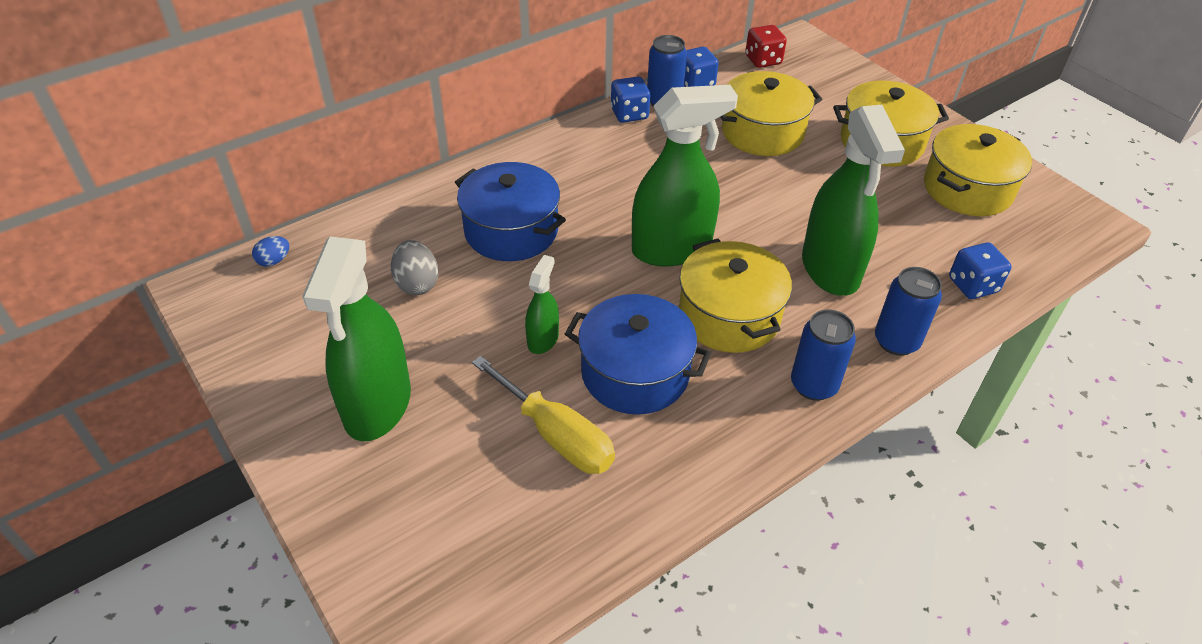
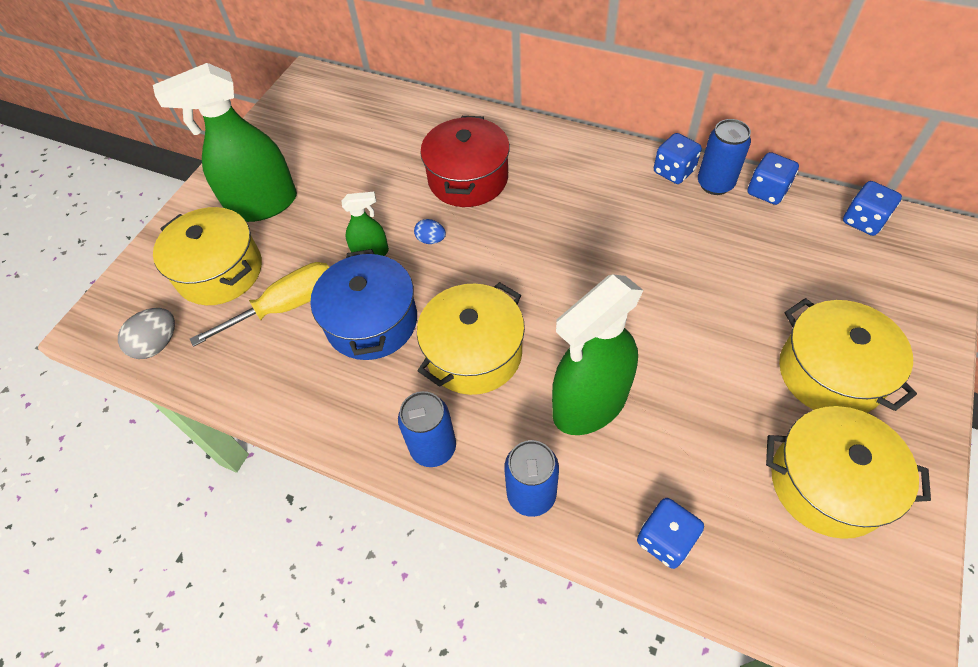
camera: 65 degrees right, 10 degrees up
(274, 261) = (351, 90): blue egg -> blue egg (431, 240)
(417, 283) = (378, 162): grey egg -> grey egg (157, 344)
(511, 231) = (468, 179): blue pot -> red pot
(556, 435) = (287, 306): yellow screwdriver -> yellow screwdriver turned 135 degrees counterclockwise
(672, 249) = (525, 280): green spray bottle -> none
(762, 132) = (743, 270): yellow pot -> yellow pot (220, 271)
(763, 60) = (863, 221): red dice -> blue dice

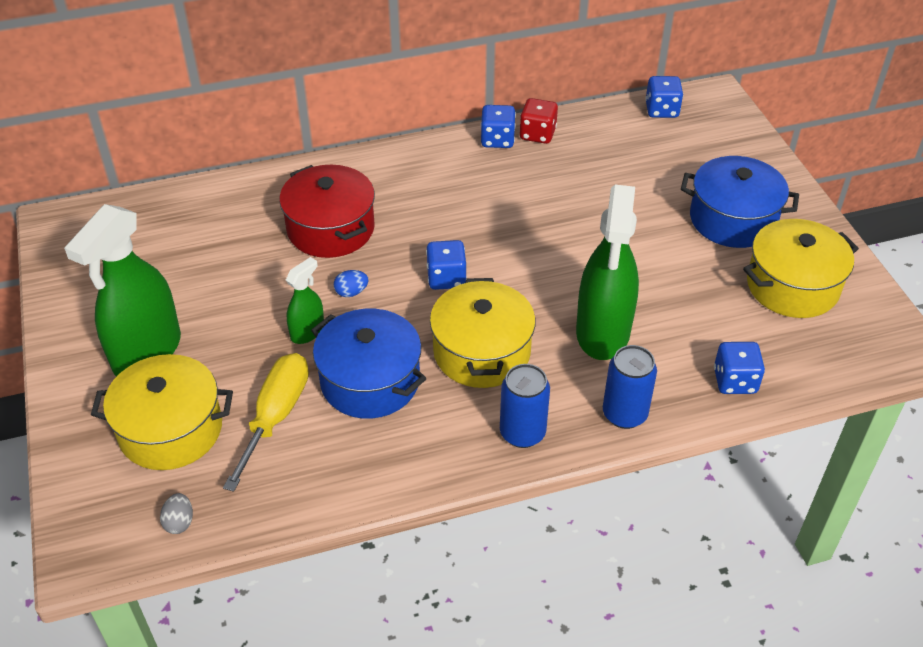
camera: 45 degrees left, 10 degrees down
(157, 344) = (179, 522): grey egg -> grey egg, size x0.62
(715, 184) = (537, 134): blue can -> red dice
(767, 191) = (579, 121): blue dice -> blue dice (446, 278)
(830, 373) = (732, 219): yellow pot -> blue pot

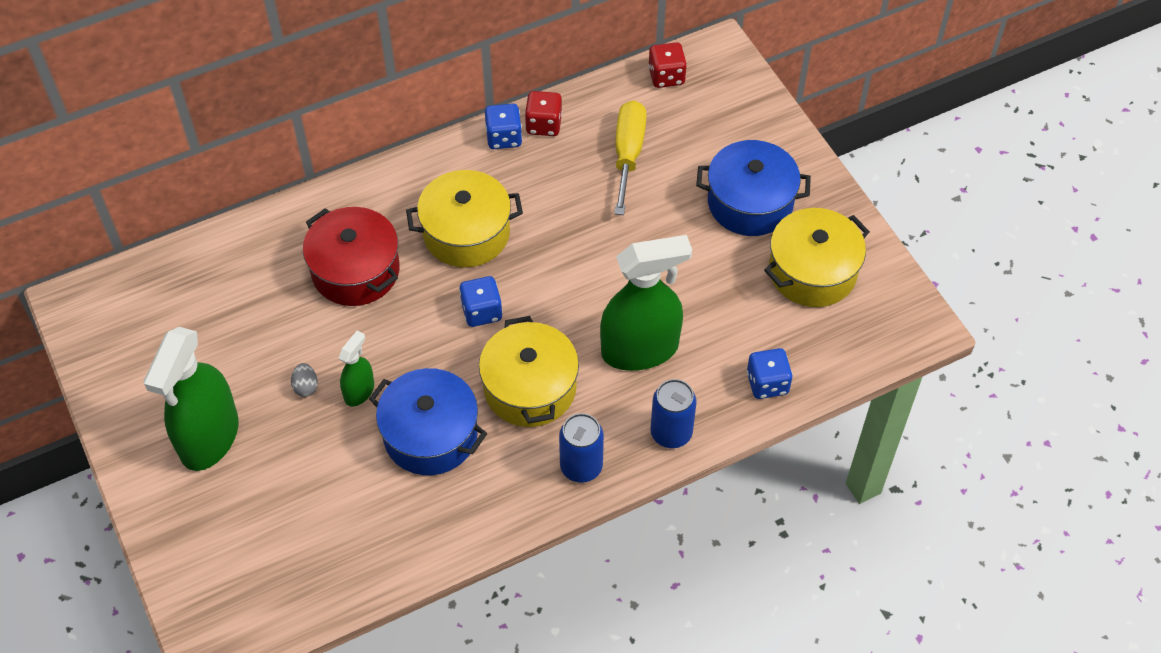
camera: 10 degrees left, 10 degrees up
(170, 429) = (255, 514): yellow pot -> yellow pot (466, 233)
(179, 522) = (288, 604): grey egg -> grey egg (306, 386)
(276, 416) = (350, 485): yellow screwdriver -> yellow screwdriver (628, 154)
(351, 292) = (392, 341): blue egg -> none
(603, 332) = (640, 349): green spray bottle -> green spray bottle turned 105 degrees counterclockwise
(661, 110) = (666, 76): blue dice -> red dice

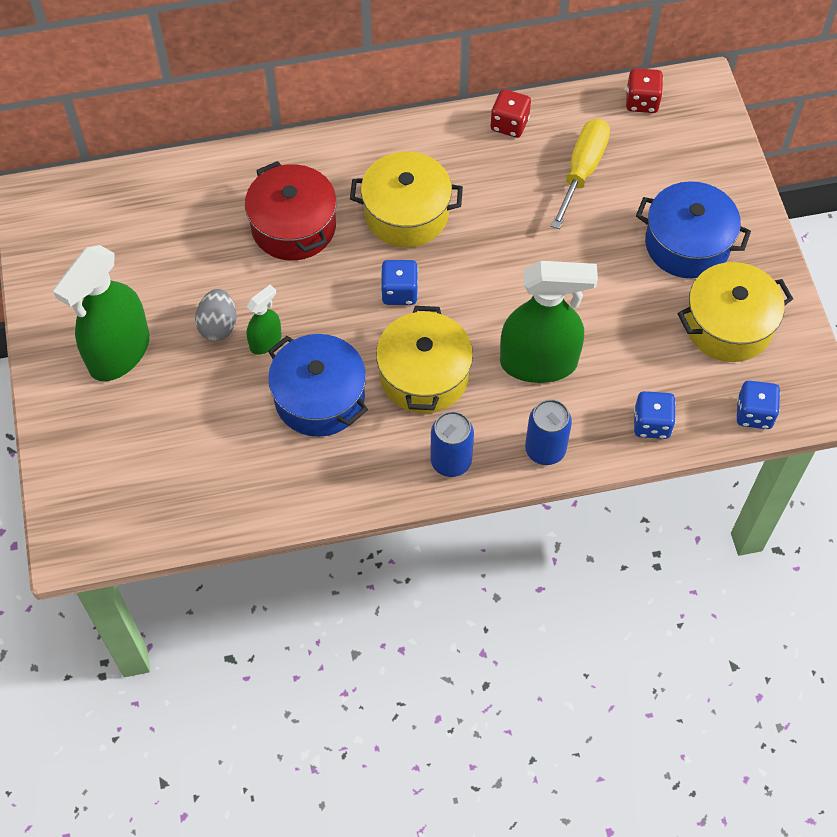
camera: 15 degrees right, 5 degrees up
(306, 386) = (218, 325): grey egg -> grey egg, size x1.61
(504, 137) = (468, 128): blue dice -> blue dice (754, 414)

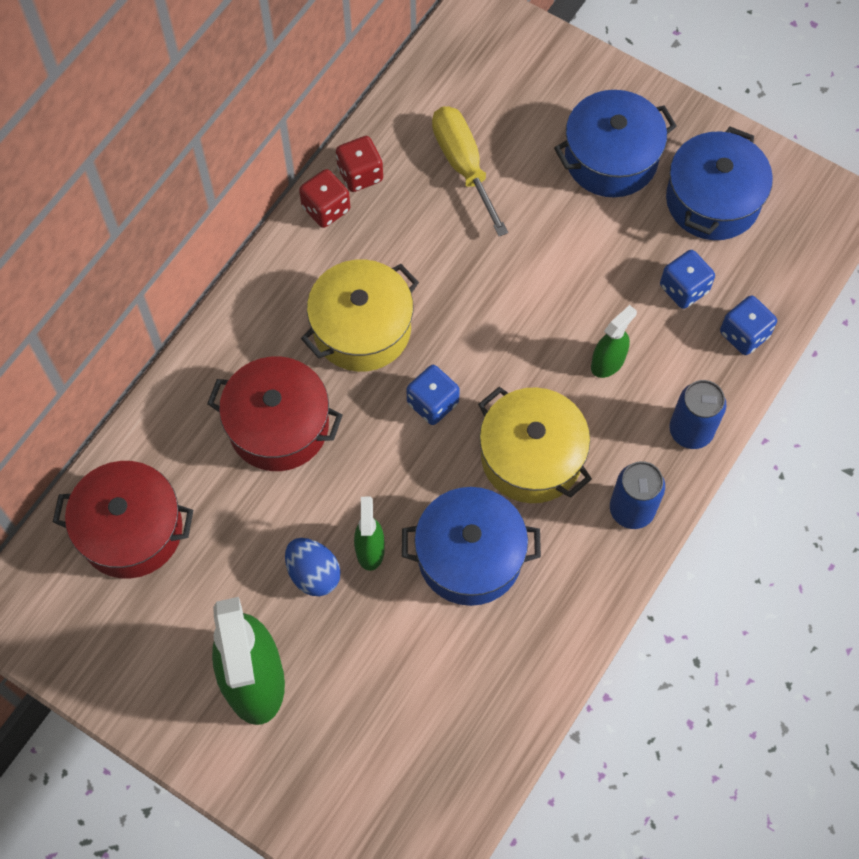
camera: 45 degrees left, 5 degrees up
(146, 212) = (131, 530): none -> red pot
(218, 325) = (313, 574): grey egg -> blue egg
(539, 363) = (608, 362): green spray bottle -> green spray bottle, size x0.48
(642, 101) = (445, 64): red dice -> red dice (326, 209)
(728, 325) = (712, 200): yellow pot -> blue pot
(754, 414) = (806, 257): blue dice -> blue dice (684, 289)

